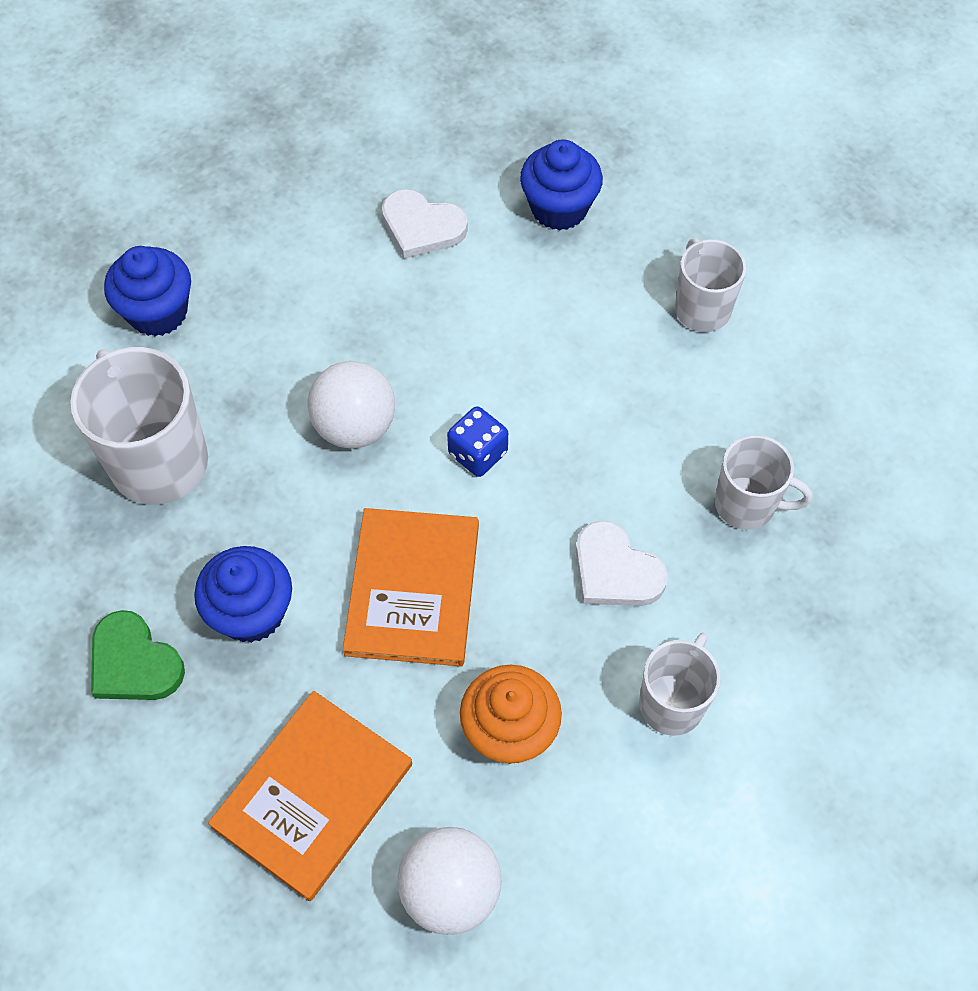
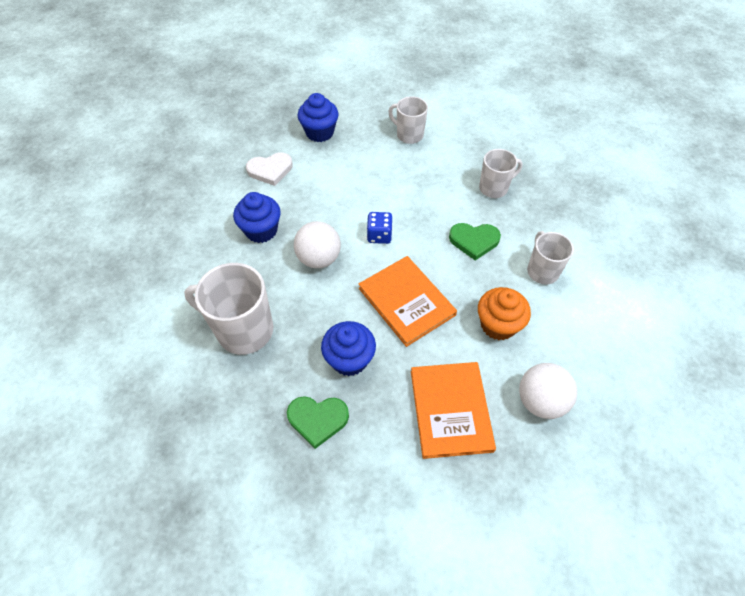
camera: 40 degrees left, 5 degrees down
(158, 312) = (182, 272): blue cupcake -> blue cupcake (261, 230)
(615, 570) = (474, 241): white heart -> green heart

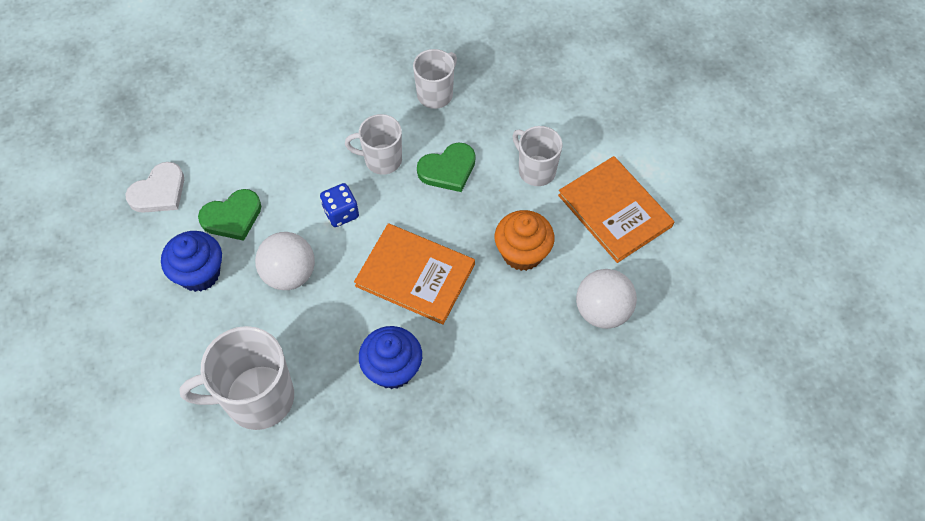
camera: 30 degrees left, 5 degrees up
(317, 419) = (398, 447): green heart -> green heart (232, 217)
(319, 132) = (188, 113): blue cupcake -> none
(409, 135) = (300, 68): white mug -> white mug (382, 160)
(450, 410) = (523, 366): orange book -> orange book (615, 210)

